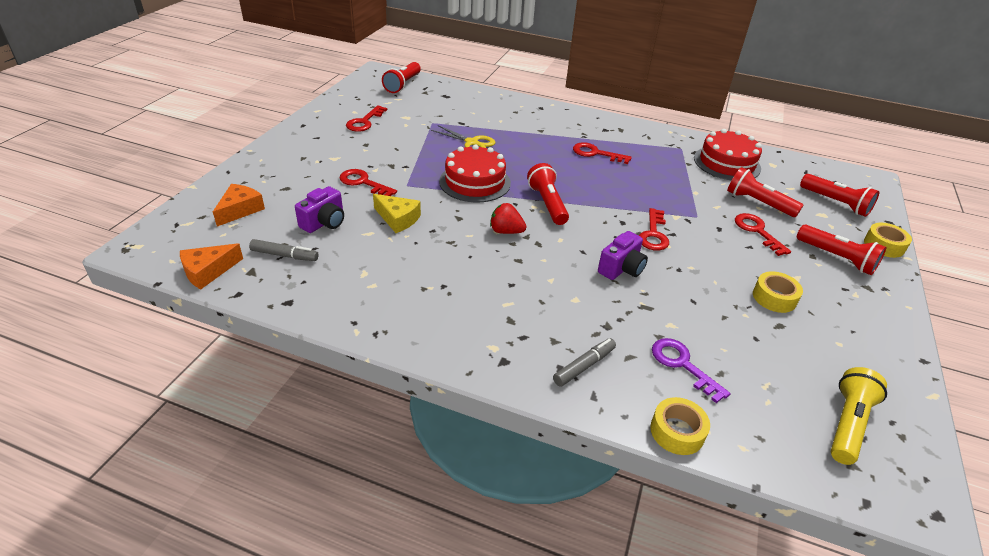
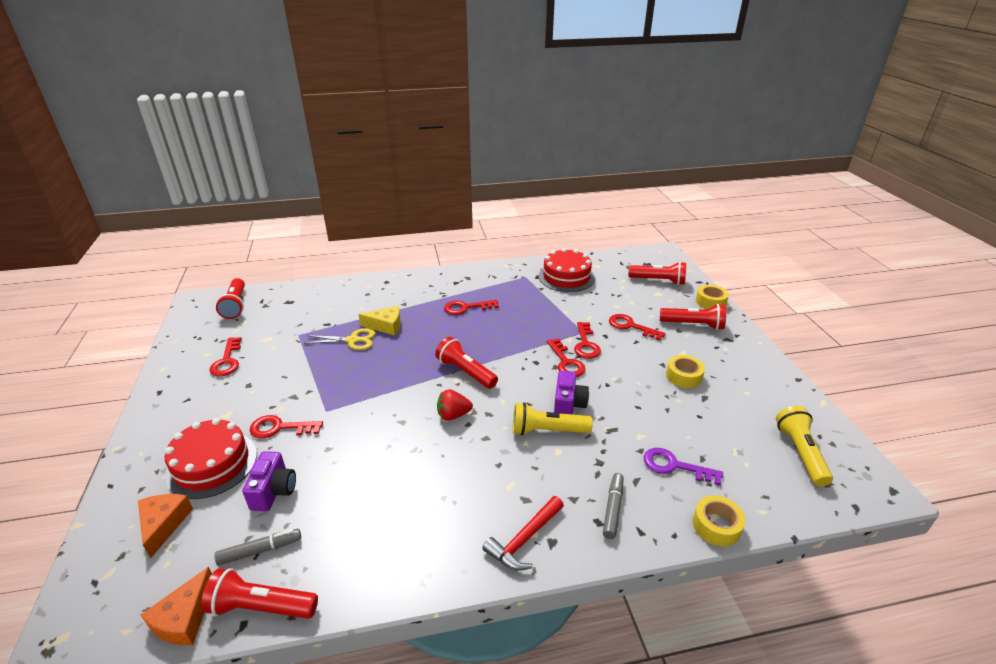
camera: 30 degrees left, 5 degrees down
(398, 219) = (346, 450): yellow cheese -> yellow cheese (386, 326)
(475, 182) = (387, 379): red cake -> red cake (212, 464)
(482, 347) = (524, 539): none -> red hammer
(580, 279) = (547, 430): none -> yellow flashlight
(690, 227) = (586, 344): none -> red key
(758, 203) = (613, 302): red flashlight -> red flashlight (261, 607)

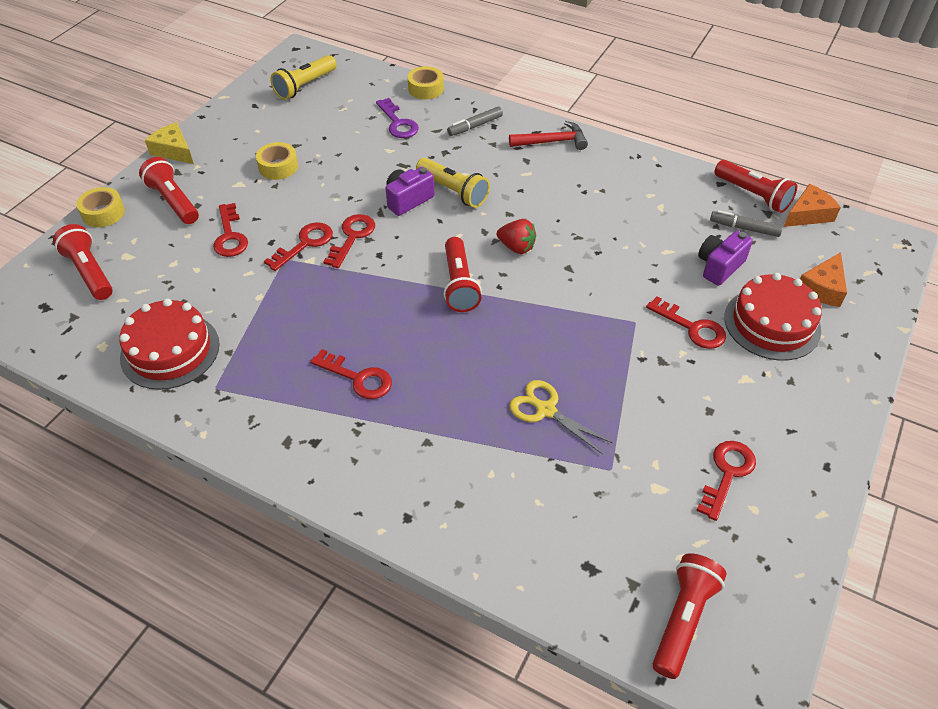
camera: 140 degrees left, 15 degrees up
(386, 326) = (485, 410): yellow cheese -> yellow cheese (173, 151)

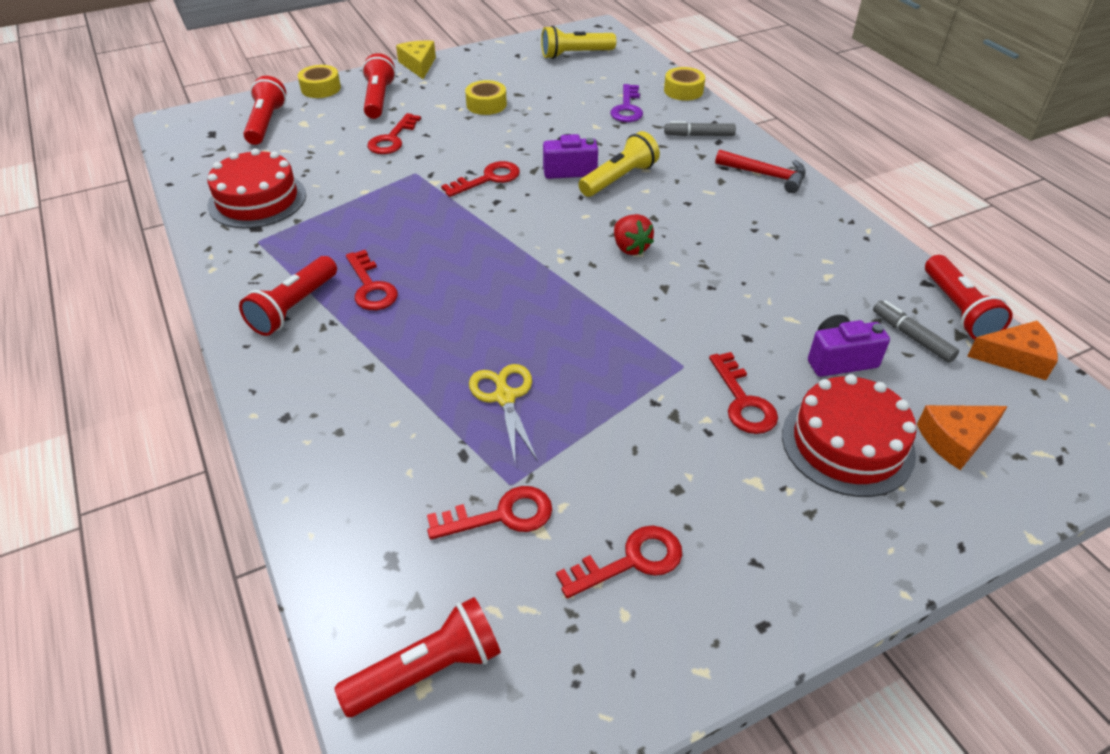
camera: 35 degrees right, 5 degrees down
(305, 244) = (443, 168): red key -> red key (501, 515)
(453, 191) = (619, 179): yellow flashlight -> yellow flashlight turned 120 degrees counterclockwise
(459, 284) = (541, 254): red flashlight -> red flashlight (293, 307)

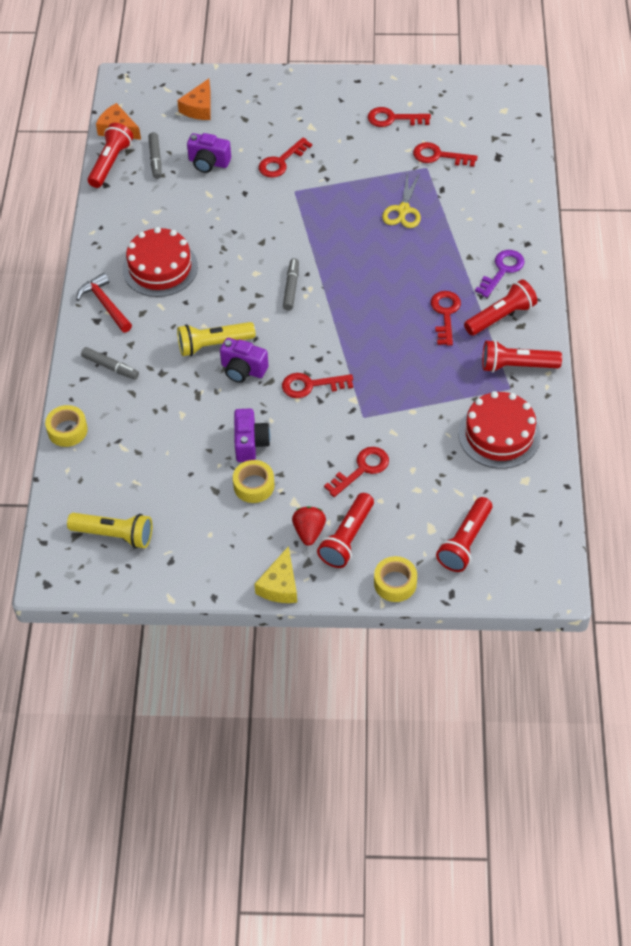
camera: 150 degrees left, 10 degrees up
(428, 670) = (499, 114): red flashlight -> red flashlight (516, 366)
(513, 126) = (250, 443): none -> purple camera
(583, 252) = (291, 287): none -> grey marker
(627, 108) = (136, 426): purple key -> purple key (502, 270)
(630, 248) = (258, 279): red strawberry -> red strawberry (309, 532)
(743, 401) = (281, 162): red key -> red key turned 150 degrees counterclockwise
(847, 444) = (251, 125): red cake -> red cake (160, 268)
(955, 440) = (199, 108): orange cheese -> orange cheese turned 105 degrees clockwise

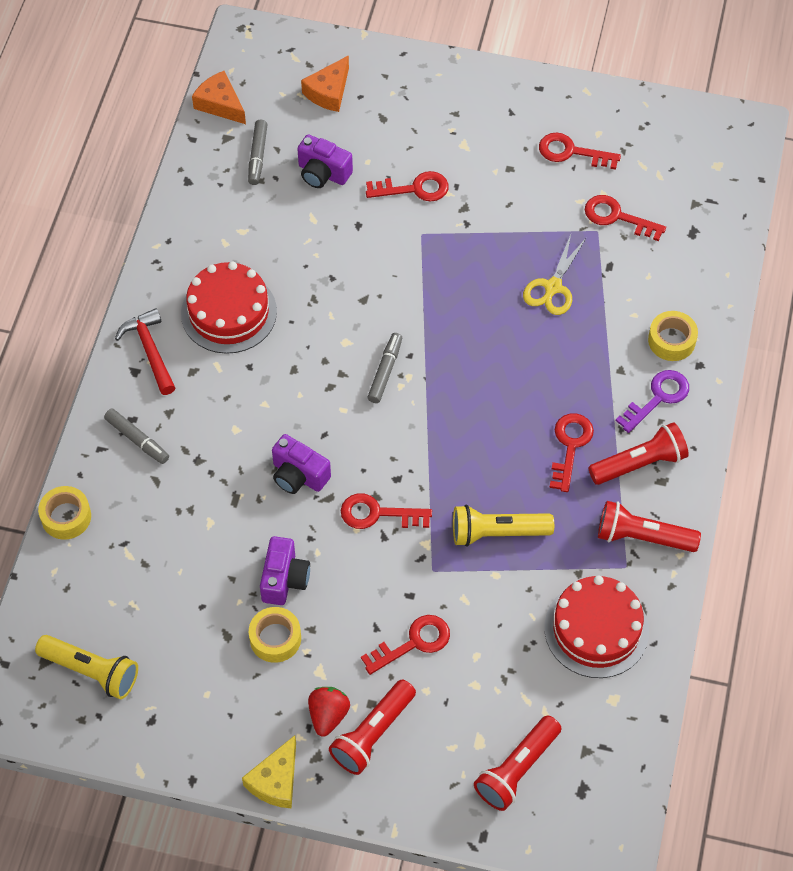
camera: 10 degrees right, 5 degrees up
(110, 163) = (200, 151): red flashlight -> none
(213, 344) = (270, 433): yellow flashlight -> yellow flashlight (497, 532)
(281, 162) = (414, 189): red key -> red key turned 150 degrees counterclockwise
(395, 583) = (417, 807): yellow tape -> yellow tape (671, 340)

